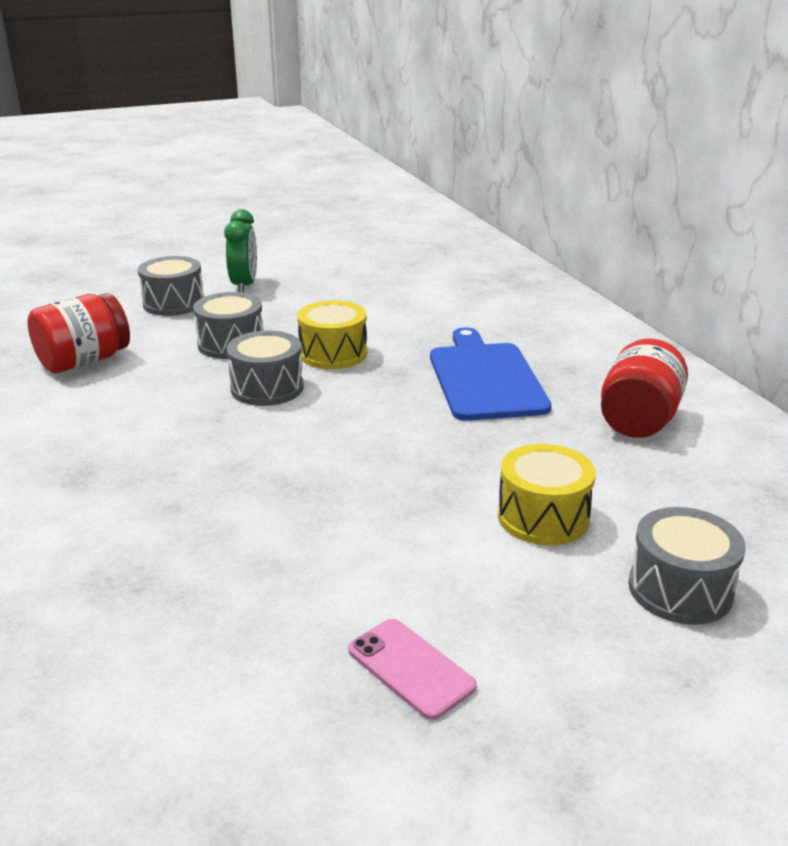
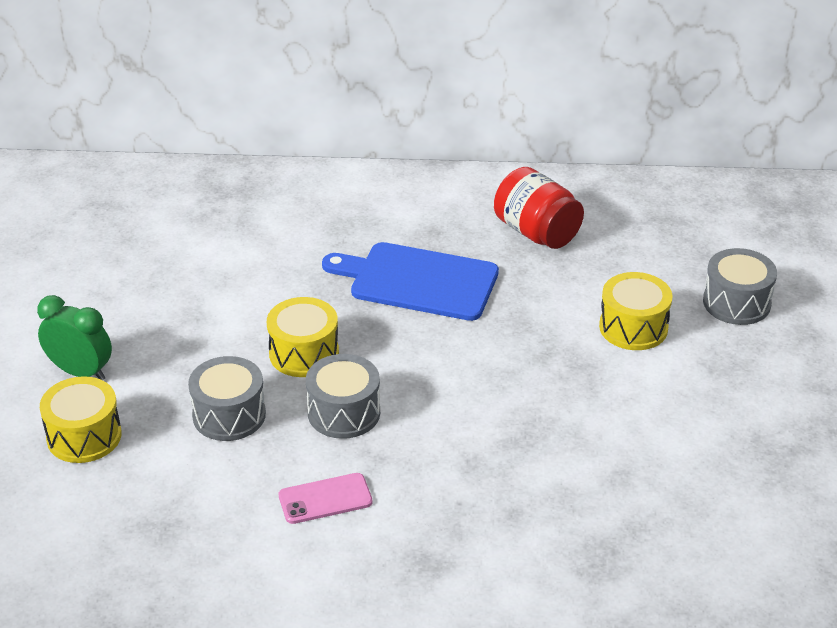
camera: 65 degrees left, 10 degrees up
(84, 361) = (187, 530): red jar -> none
(174, 303) = (84, 436): grey drum -> yellow drum
(410, 668) = (757, 439): pink phone -> pink phone (325, 499)

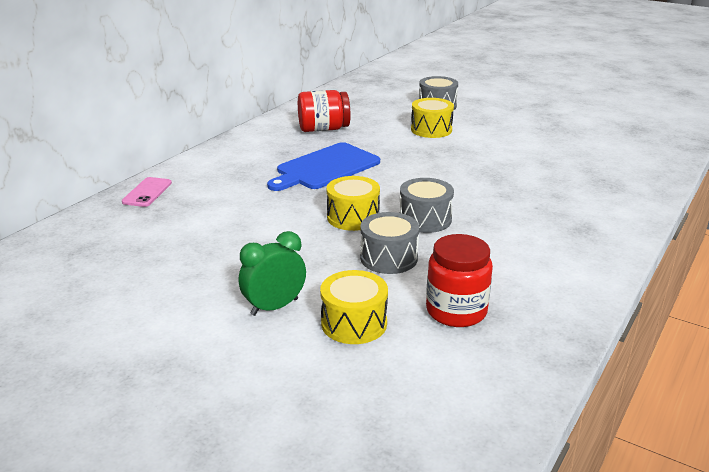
camera: 60 degrees left, 10 degrees down
(151, 503) = (456, 311): none -> red jar
(325, 499) = (502, 245): pink phone -> pink phone (147, 192)

